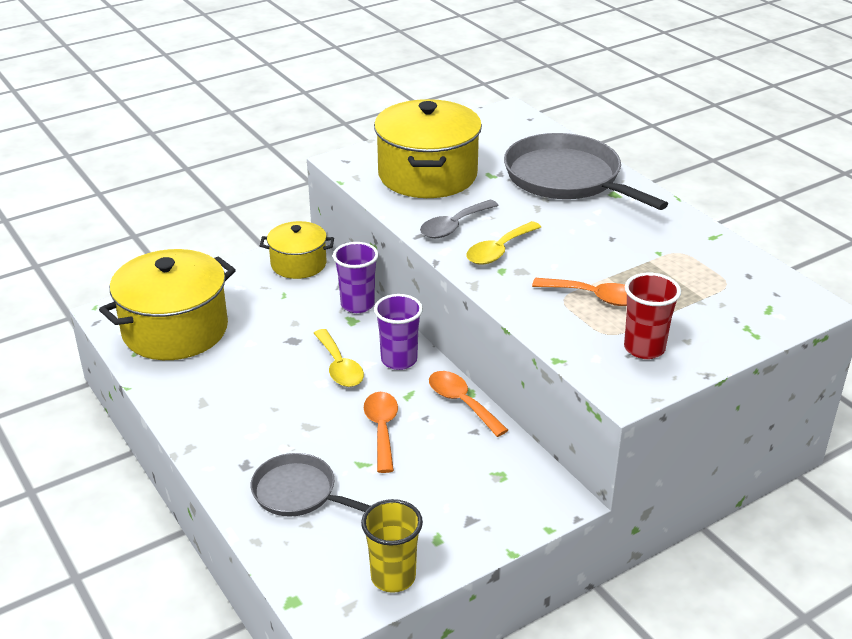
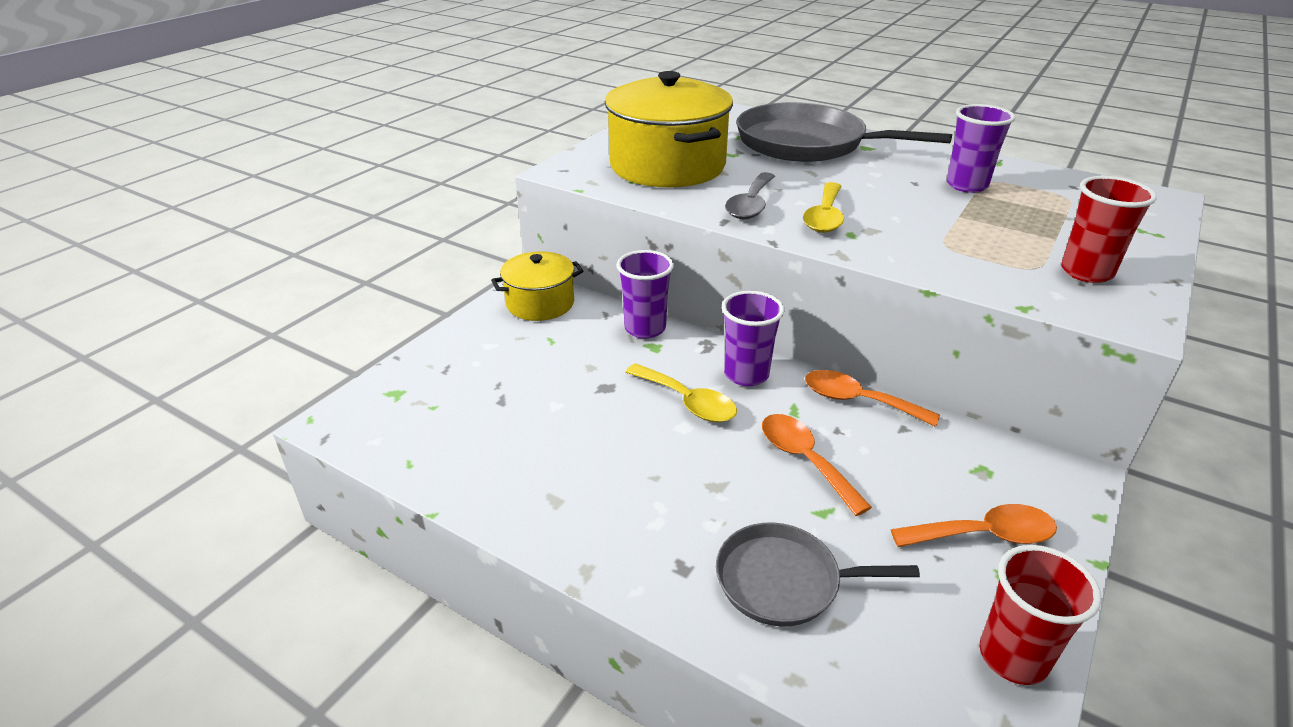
camera: 25 degrees left, 0 degrees up
(175, 330) = (445, 417): yellow pot -> none
(393, 577) = (1013, 657): yellow cup -> red cup
(595, 297) = (973, 237): orange spoon -> orange spoon (984, 535)
(653, 251) = (966, 185): none -> purple cup

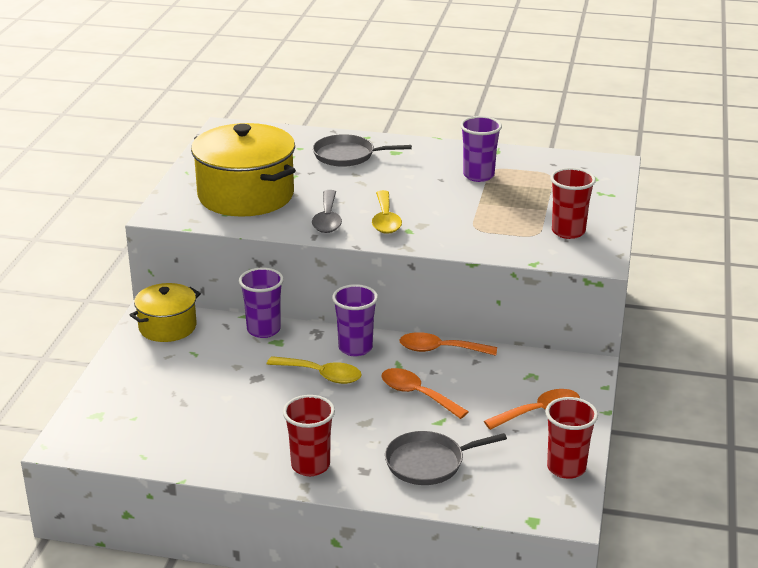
camera: 20 degrees left, 5 degrees down
(610, 537) = (310, 465): none -> red cup
(807, 143) = (347, 155): grey pan -> grey pan, size x0.57

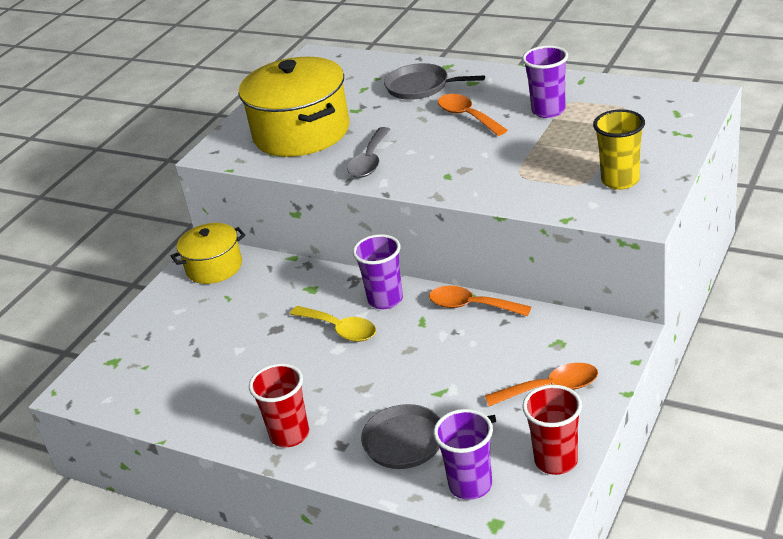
camera: 20 degrees right, 5 degrees up
(263, 330) = (303, 274): purple cup -> purple cup (470, 485)
(385, 220) = (428, 163): yellow spoon -> none
(417, 394) = (428, 358): orange spoon -> orange spoon (467, 116)
(568, 232) = (620, 180): red cup -> yellow cup

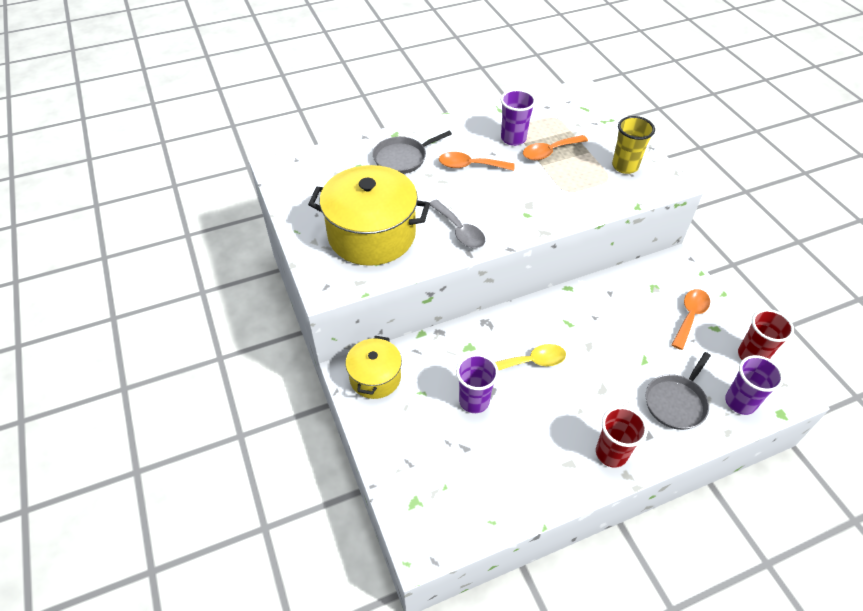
camera: 55 degrees left, 15 degrees up
(385, 299) = (526, 323): purple cup -> purple cup (474, 401)
(471, 306) = (579, 294): orange spoon -> orange spoon (549, 152)

